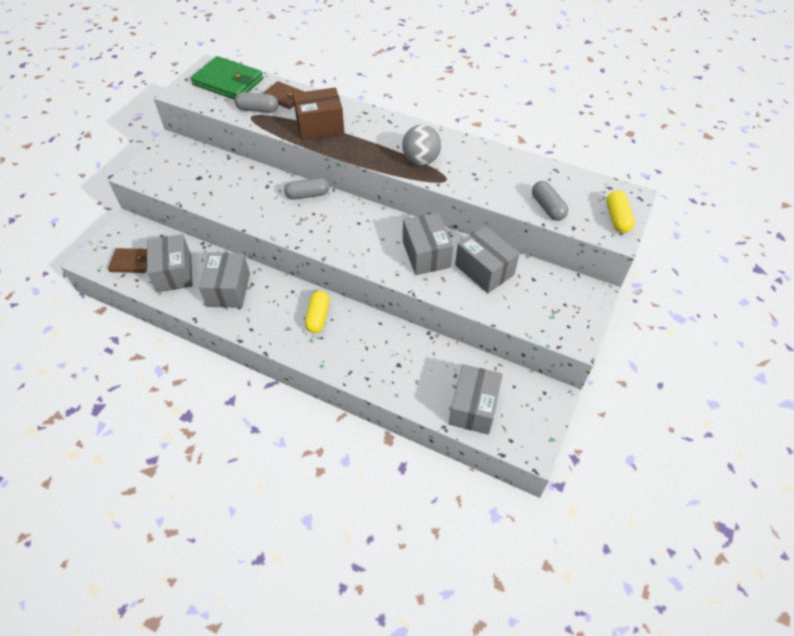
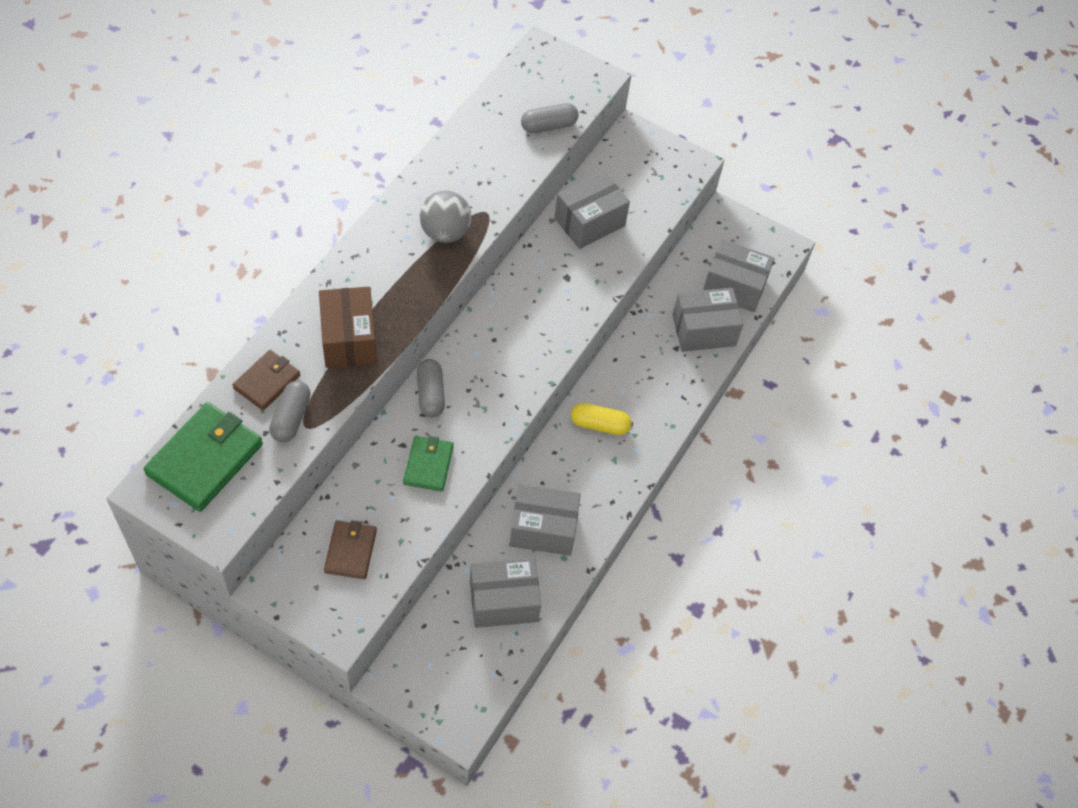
camera: 90 degrees left, 5 degrees up
(131, 262) = (474, 662): brown wallet -> brown wallet (350, 551)
(251, 199) = (428, 465): none -> green wallet
(426, 254) = (558, 274): grey box -> grey box (703, 330)
(617, 218) = (573, 71): yellow capsule -> none

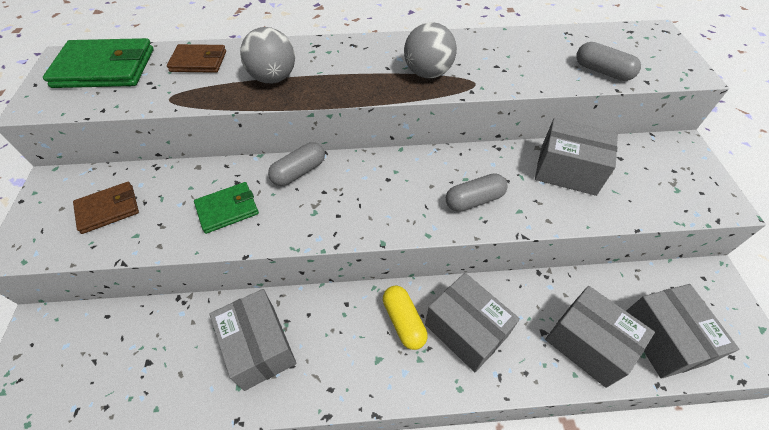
camera: 60 degrees right, 5 degrees down
(291, 418) = (172, 87): grey capsule -> grey capsule (474, 200)
(349, 339) = (273, 78): brown box -> grey ball
(503, 601) = (161, 364): grey box -> grey box (466, 330)

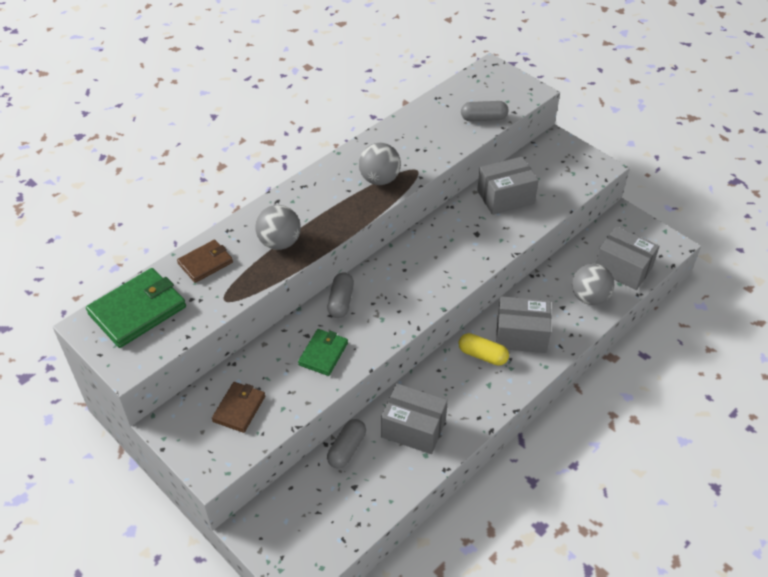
camera: 40 degrees left, 5 degrees down
(474, 200) = (469, 249): grey capsule -> grey capsule (347, 449)
(587, 344) = (589, 297): grey box -> grey ball

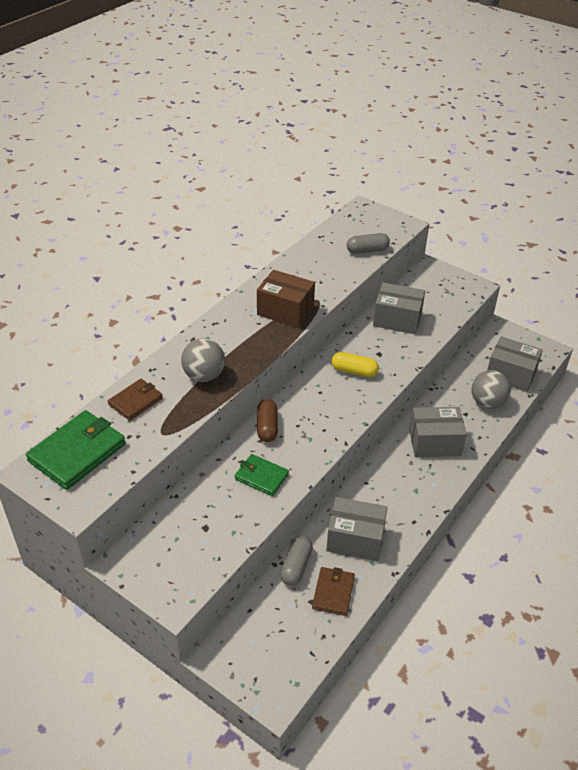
camera: 10 degrees left, 5 degrees down
(239, 408) = (190, 537): brown wallet -> brown wallet (333, 592)
(323, 354) = (261, 477): green wallet -> green wallet turned 75 degrees counterclockwise
(341, 301) = (267, 427): grey capsule -> brown capsule
(379, 179) = (285, 311): grey ball -> brown box
(482, 355) = (403, 464): yellow capsule -> yellow capsule (354, 371)
(505, 197) = (397, 319): grey box -> grey box turned 45 degrees clockwise

